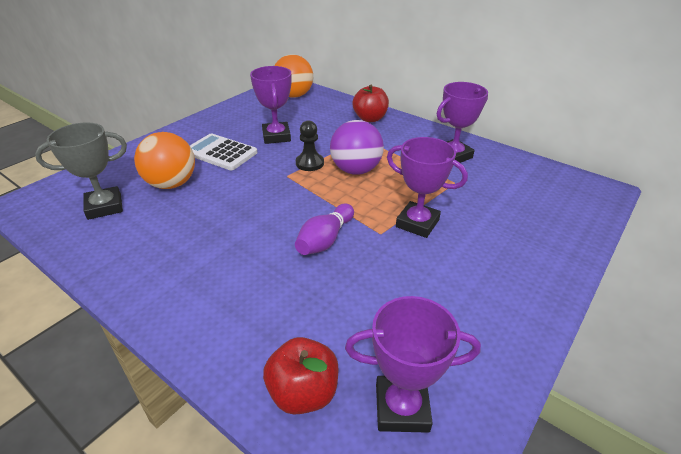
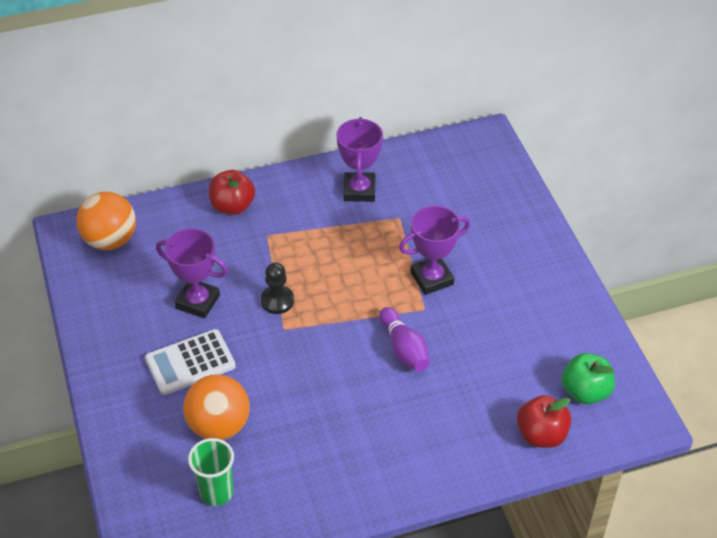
camera: 55 degrees left, 10 degrees up
(104, 207) = (216, 492): grey trophy -> green cup
(355, 170) = (320, 273): purple ball -> none
(402, 407) = (585, 391): purple trophy -> green apple

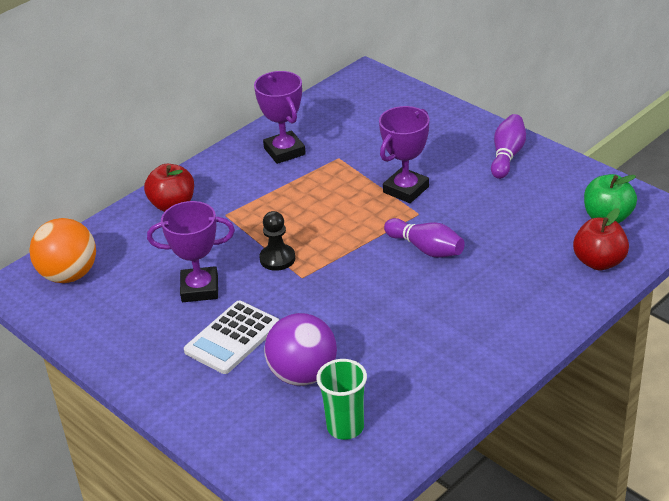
camera: 25 degrees left, 10 degrees down
(219, 425) = (303, 375): orange ball -> purple ball
(547, 282) = (507, 155): none -> purple bowling pin

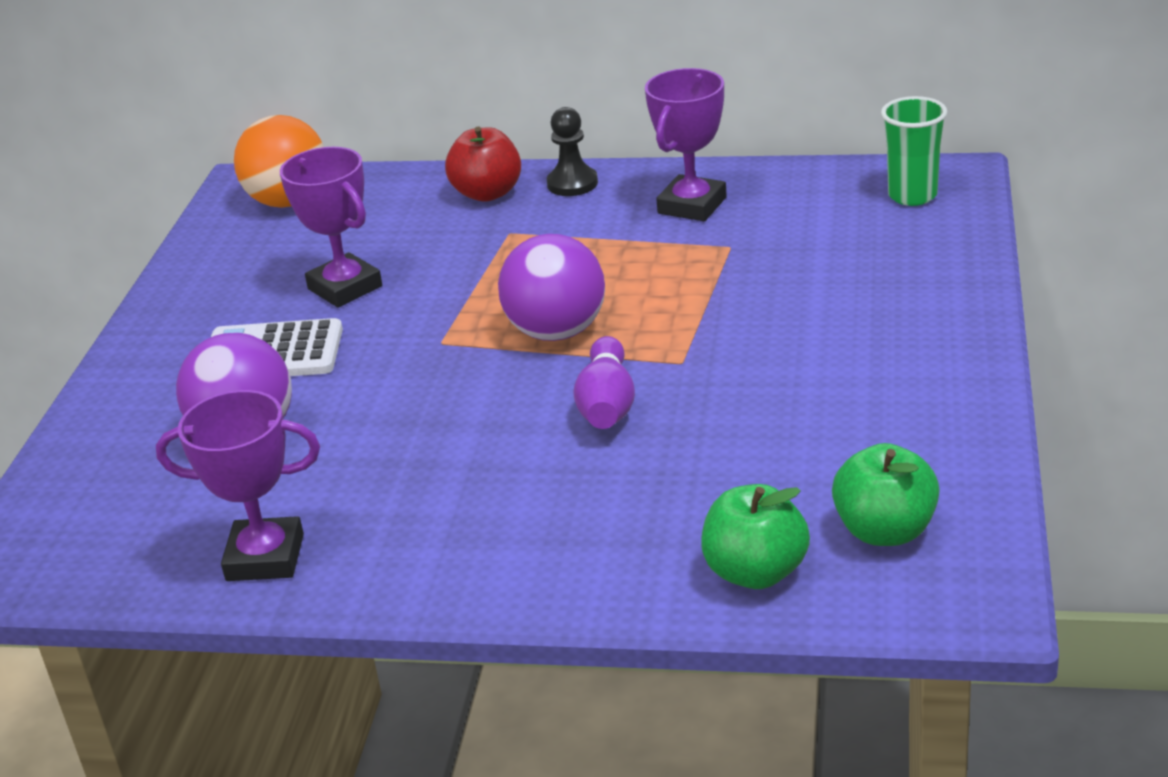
camera: 55 degrees right, 5 degrees down
(277, 259) = (459, 308): black pawn -> black pawn (572, 183)
(343, 238) = (557, 332): none -> purple ball
(345, 427) = (169, 514): green cup -> green cup (912, 196)
(406, 189) = (724, 327): purple trophy -> purple trophy (265, 557)
(507, 155) = (923, 369): purple bowling pin -> none
(599, 262) = (755, 572): red apple -> green apple

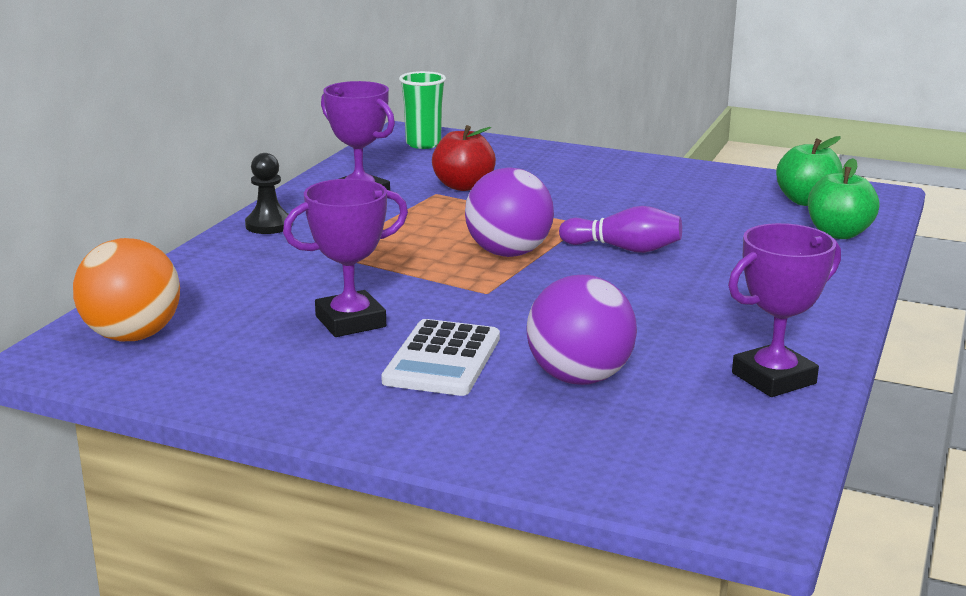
camera: 80 degrees left, 10 degrees down
(265, 557) = (773, 378): purple trophy -> purple trophy turned 45 degrees clockwise
(487, 193) = (242, 254): red apple -> red apple (463, 186)

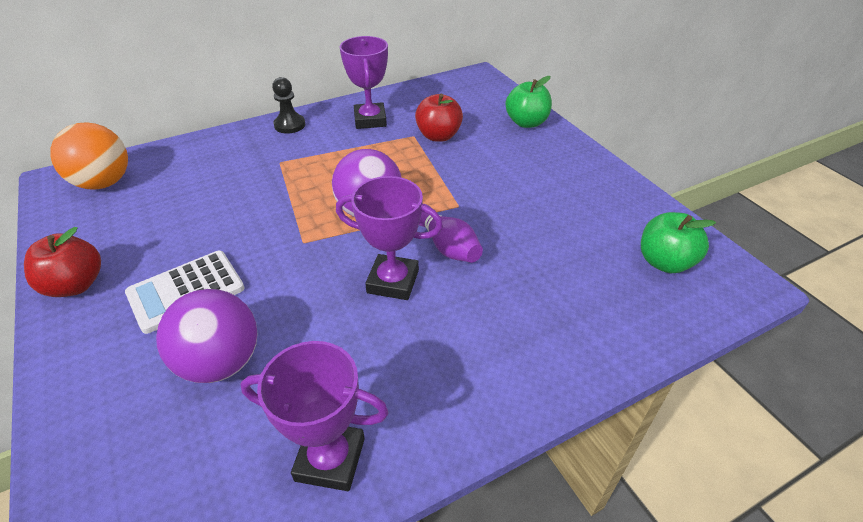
camera: 40 degrees right, 20 degrees up
(305, 403) = (75, 285): none -> red apple
(350, 321) = (200, 227): purple trophy -> purple trophy (393, 281)
(423, 144) = (472, 89): green cup -> none
(838, 233) = (637, 315): green apple -> green apple (526, 123)

